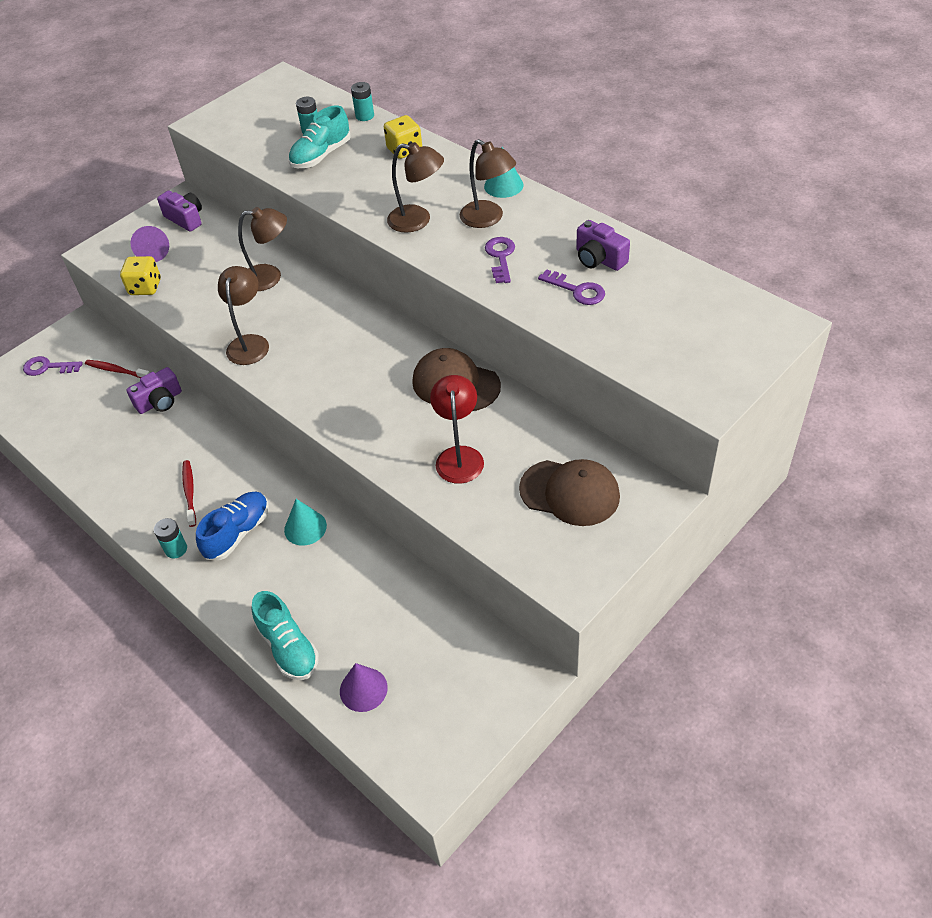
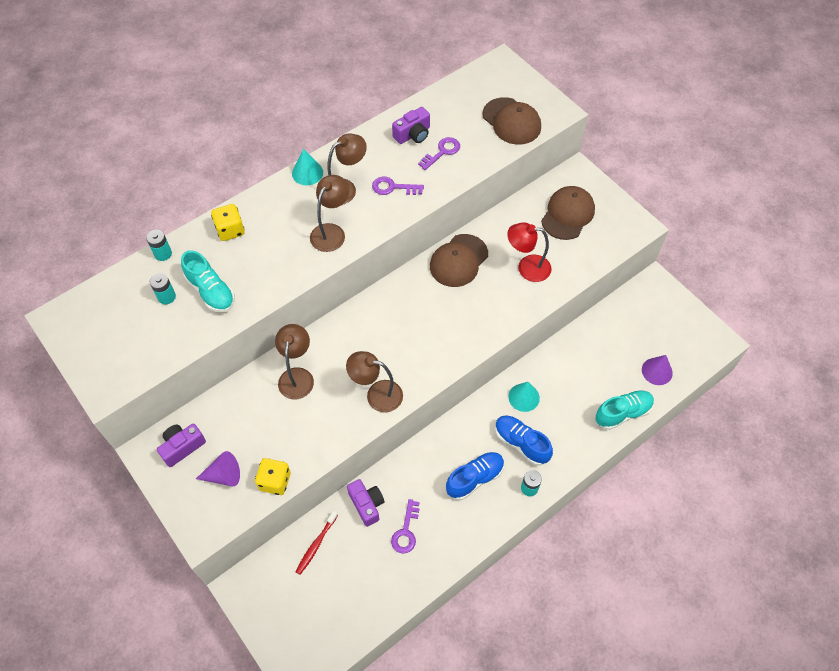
camera: 85 degrees left, 10 degrees up
(48, 367) = (291, 612): purple key -> purple key (406, 531)
(189, 492) = (474, 478): red toothbrush -> blue shoe
(663, 351) = (511, 121): none -> brown cap

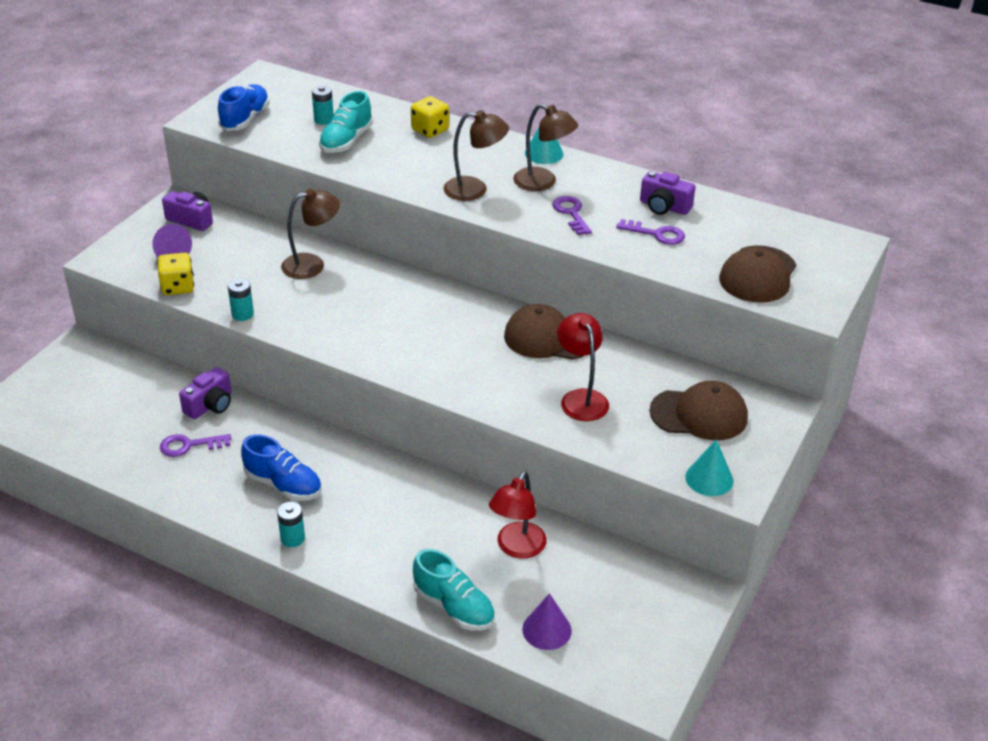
camera: 65 degrees right, 20 degrees down
(163, 254) = (373, 103): turquoise battery -> turquoise battery (242, 314)
(316, 545) = (146, 382): red toothbrush -> none
(377, 394) = (319, 325): brown lamp -> none
(521, 443) = (353, 514): blue shoe -> blue shoe (245, 119)
(524, 397) = (423, 499): turquoise cone -> turquoise cone (709, 478)
(587, 361) = (517, 548): none -> red lamp

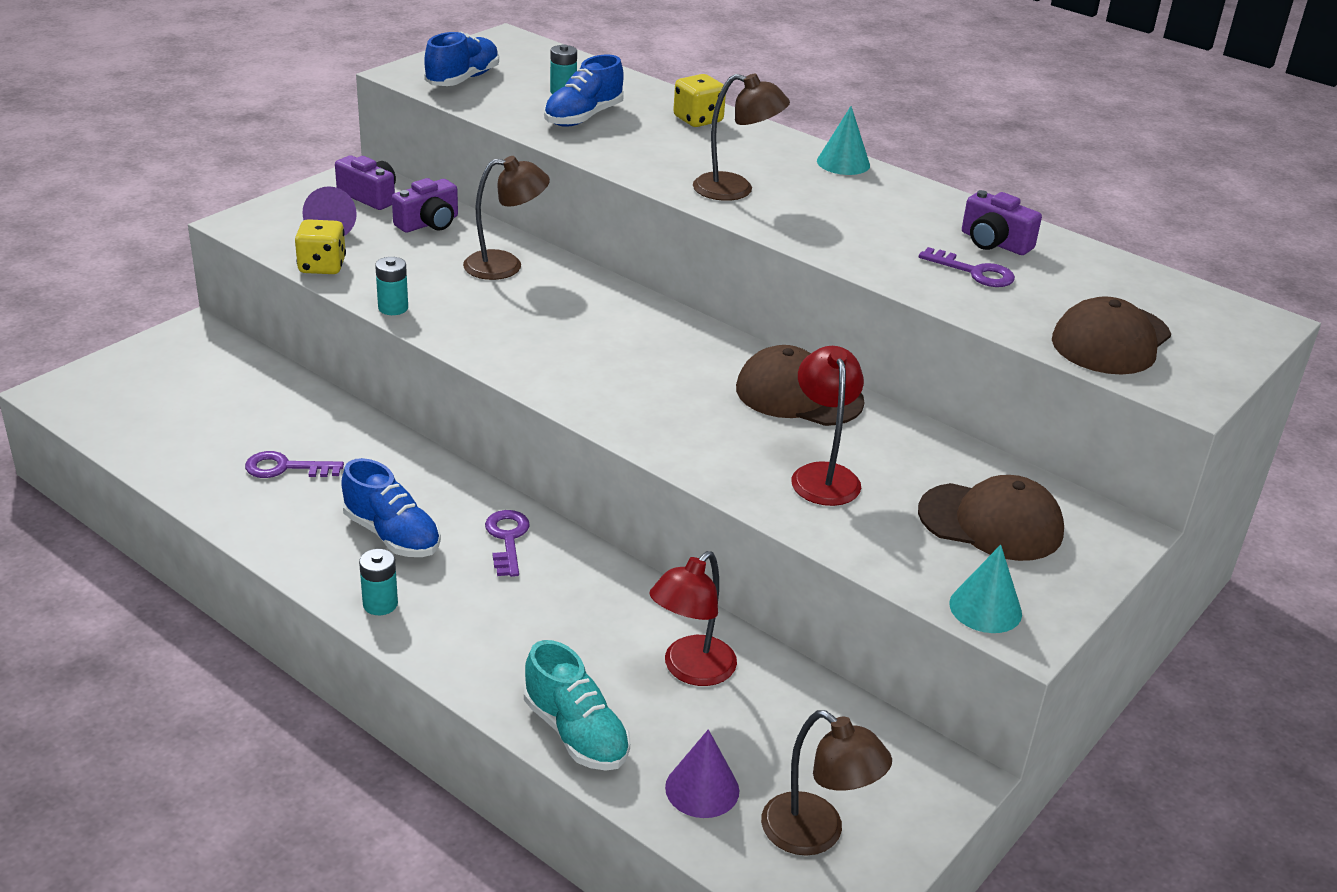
camera: 10 degrees right, 5 degrees down
(210, 405) = (331, 425): purple camera -> purple camera (429, 223)
(346, 141) = (583, 117): turquoise shoe -> blue shoe
(543, 182) = (832, 194): brown lamp -> brown lamp (816, 834)
(571, 213) = (860, 233): purple key -> purple key (507, 539)

